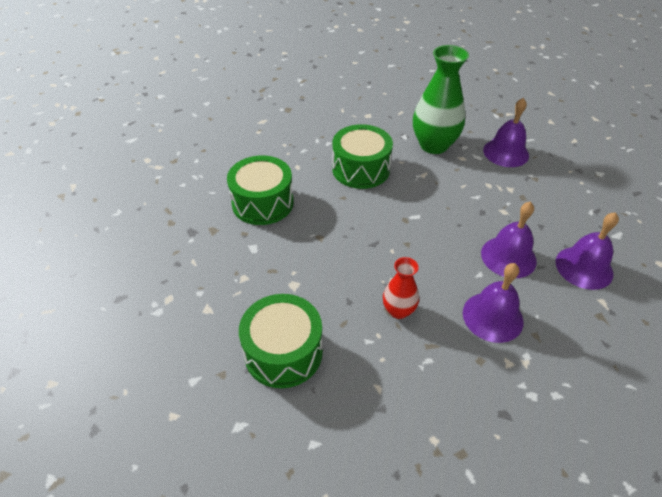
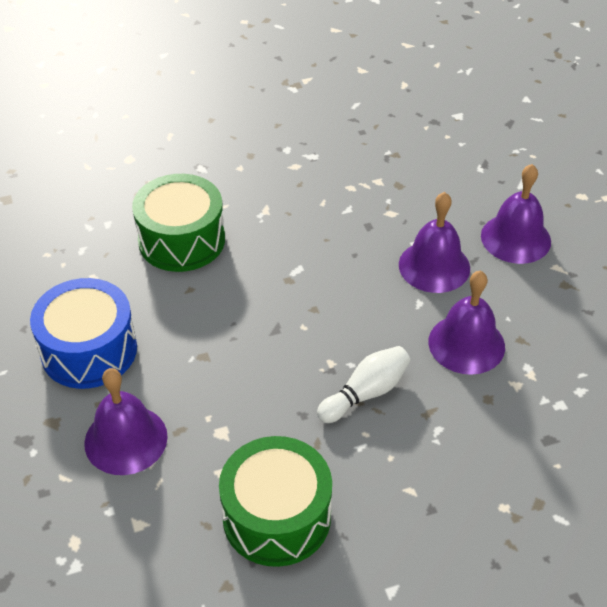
camera: 35 degrees left, 0 degrees up
(262, 203) = (89, 350): green drum -> blue drum
(398, 310) = (365, 393): red vase -> white bowling pin
(434, 145) = (248, 164): green vase -> none
(506, 152) = (340, 135): purple bell -> purple bell (126, 439)

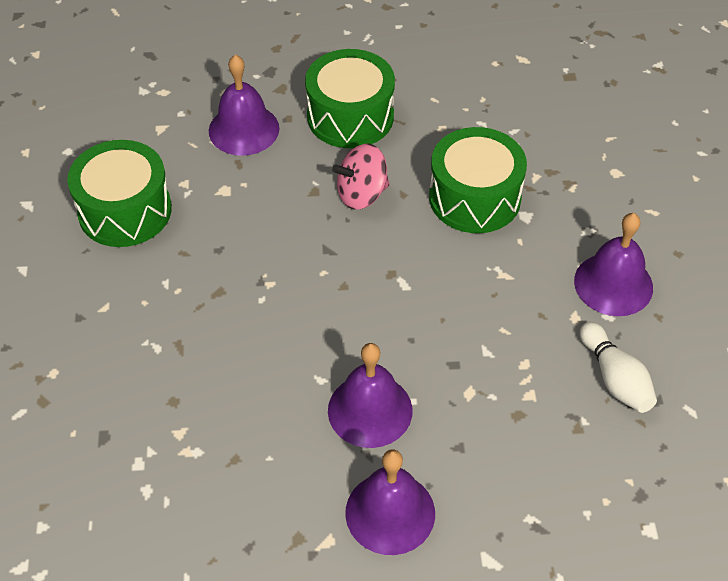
camera: 105 degrees right, 5 degrees up
(89, 350) = (350, 116): blue drum -> green drum
(198, 319) = (362, 194): none -> pink spinning top
(365, 393) = (222, 301): white bowling pin -> white bowling pin (615, 378)
(466, 344) = (248, 405): purple bell -> purple bell (613, 284)

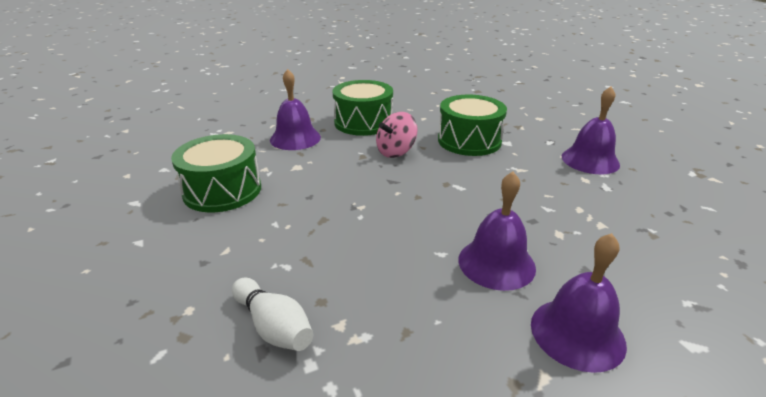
camera: 20 degrees left, 20 degrees down
(615, 378) = (644, 202): white bowling pin -> white bowling pin (273, 326)

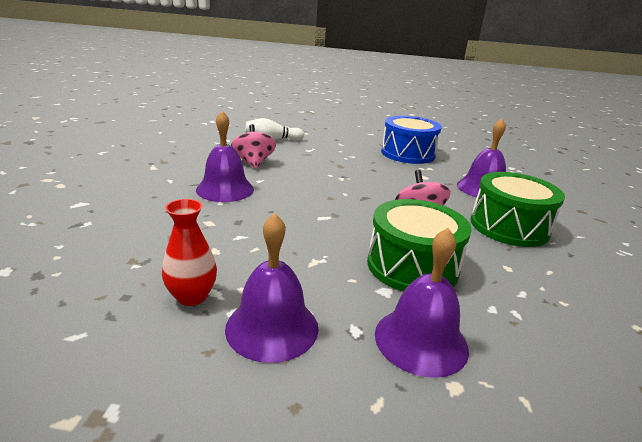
camera: 120 degrees right, 5 degrees down
(222, 190) = (408, 153): green drum -> blue drum
(397, 287) = (253, 163): none -> pink spinning top
(577, 333) = (149, 183): purple bell -> purple bell (421, 340)
(623, 191) = (192, 296): none -> red vase

